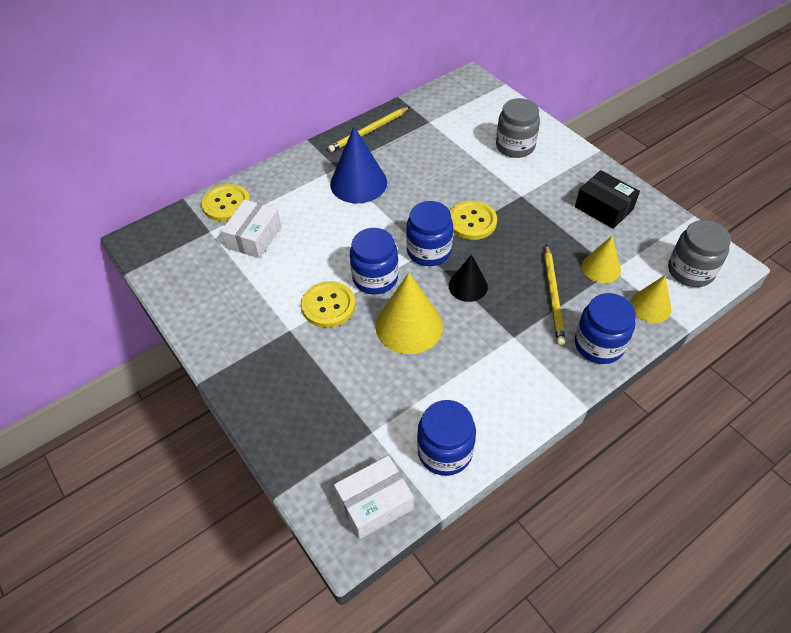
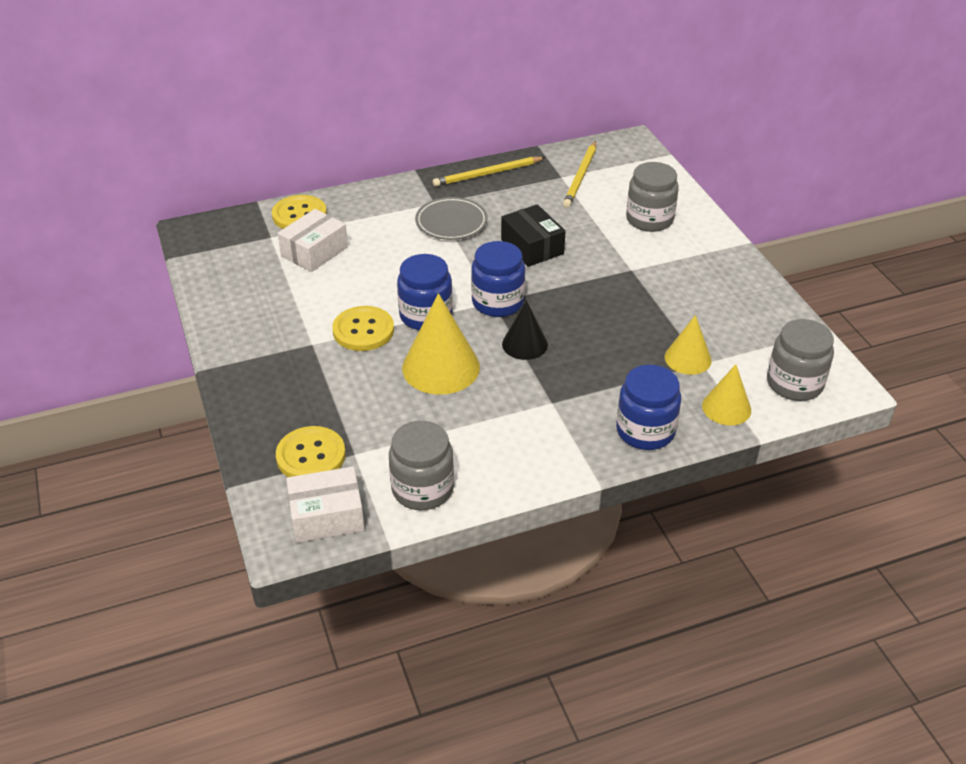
camera: 15 degrees right, 10 degrees down
(358, 183) = (451, 222): blue cone -> grey plate
(445, 451) = (422, 489): blue jar -> grey jar
(472, 221) = (560, 284): yellow button -> yellow button (311, 456)
(553, 296) = (617, 374): yellow pencil -> yellow pencil (580, 176)
(603, 208) = (723, 301): black box -> black box (532, 247)

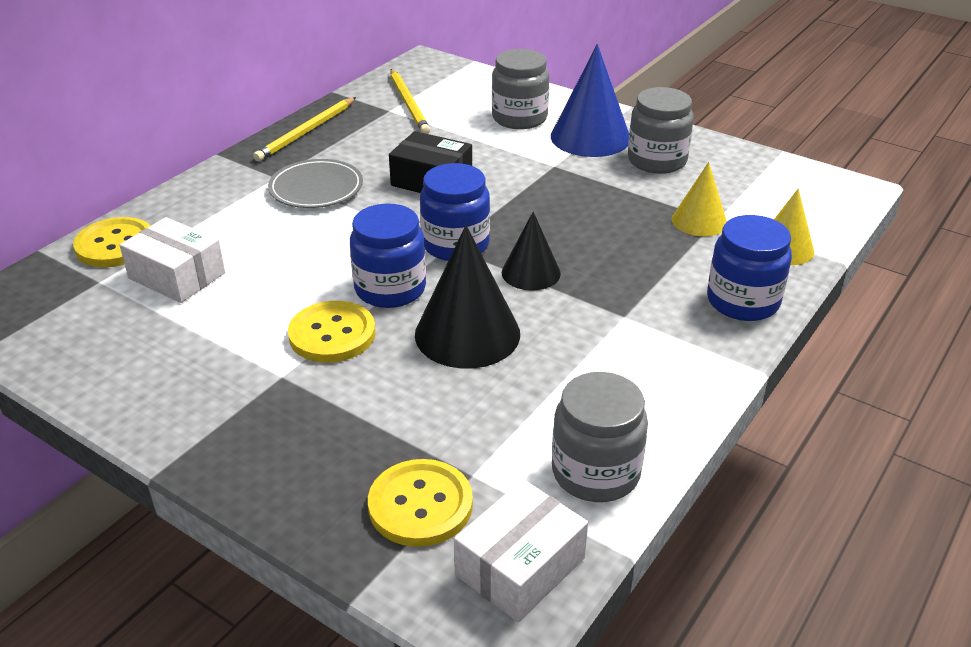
camera: 35 degrees left, 5 degrees down
(314, 251) = (177, 276): white box -> white box turned 60 degrees counterclockwise
(441, 367) = (467, 334): yellow cone -> black cone
(685, 256) = (590, 137): none -> blue cone
(794, 383) = (811, 204): grey jar -> grey jar (657, 160)

